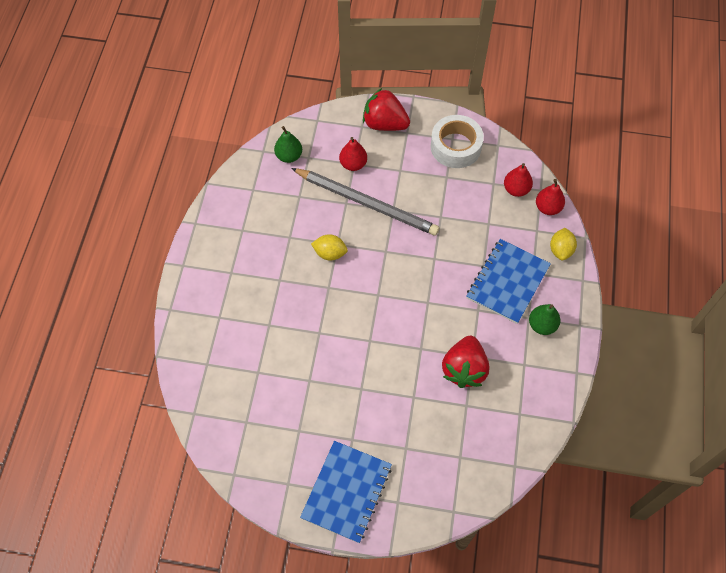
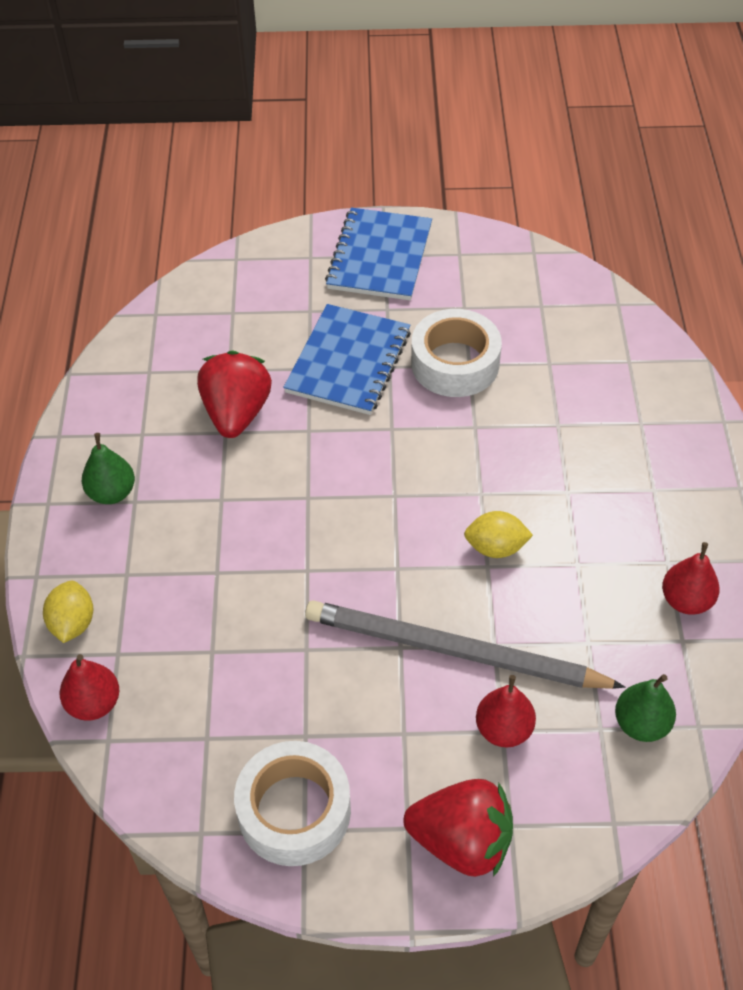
camera: 170 degrees right, 10 degrees down
(318, 383) = (455, 363): none -> white tape
(507, 282) = (172, 551): blue notebook -> blue notebook (348, 362)
(516, 189) = (159, 732): red pear -> red pear (686, 600)

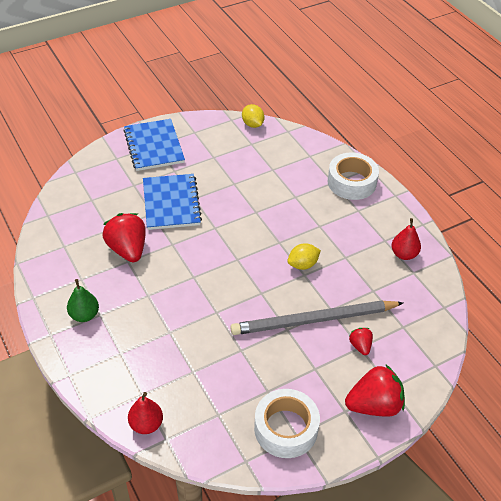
camera: 30 degrees left, 5 degrees down
(73, 623) = (107, 389): yellow lemon -> yellow lemon (252, 124)
(455, 363) = (226, 185): white tape -> white tape (351, 182)
(503, 729) = (360, 346): red pear -> red strawberry
(641, 724) = (419, 317): green pear -> none

